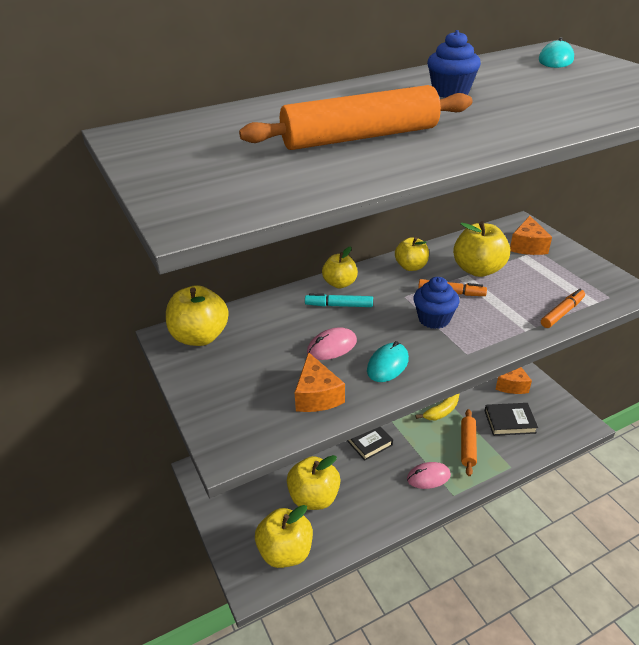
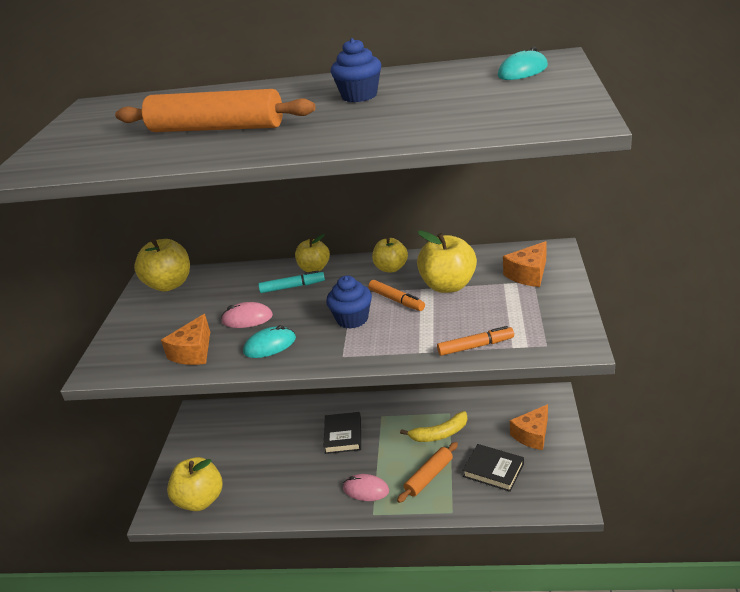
camera: 35 degrees right, 5 degrees down
(314, 497) = (258, 467): yellow apple -> none
(339, 305) = (292, 287): turquoise marker -> turquoise marker turned 135 degrees clockwise

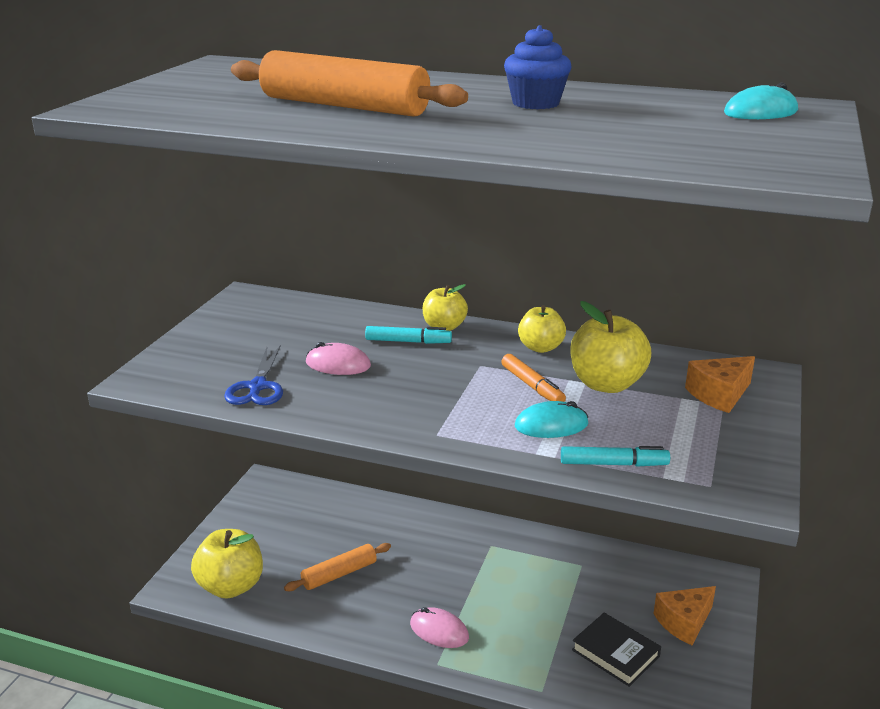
camera: 10 degrees right, 5 degrees down
(169, 284) = (263, 306): yellow apple -> none
(193, 352) = (258, 387): orange cheese -> blue scissors
(270, 345) = (352, 401): turquoise mouse -> turquoise mouse (551, 425)
(343, 435) = (434, 556): black book -> none
(352, 319) = (467, 395): blue cupcake -> none
(429, 477) = (526, 637): orange rolling pin -> orange rolling pin (339, 574)
(440, 434) = (559, 588): yellow banana -> none
(475, 346) = (613, 464): orange marker -> turquoise marker

